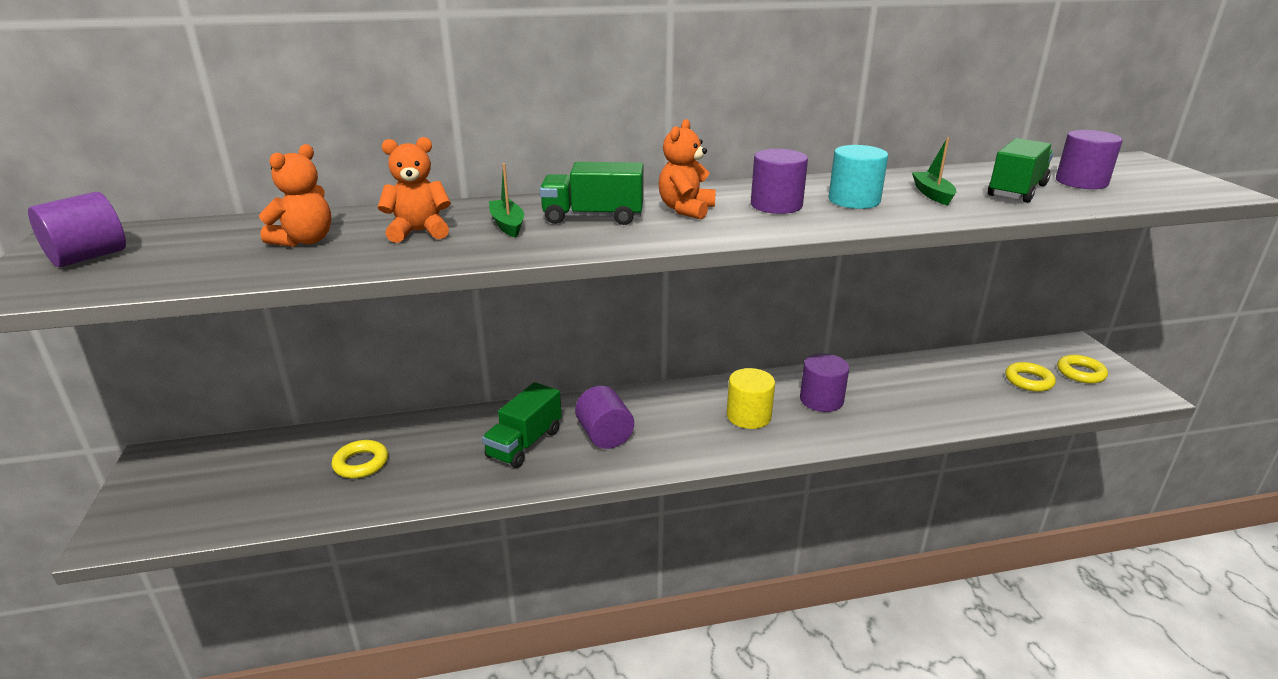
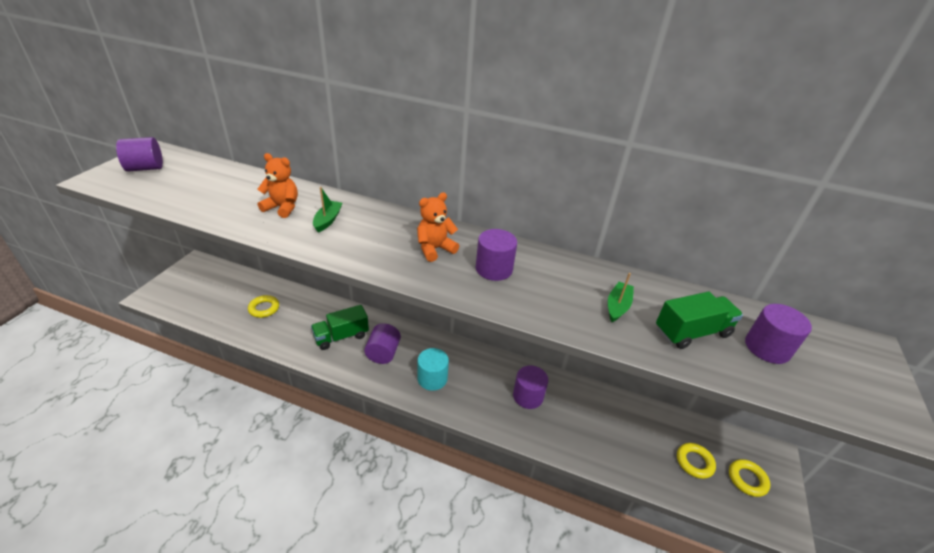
camera: 30 degrees right, 10 degrees up
(305, 241) = (230, 193): orange teddy bear -> none
(593, 217) = (377, 233): green truck -> none
(748, 416) = (472, 383): yellow cylinder -> none
(854, 200) = (551, 287): turquoise cylinder -> turquoise cylinder (432, 378)

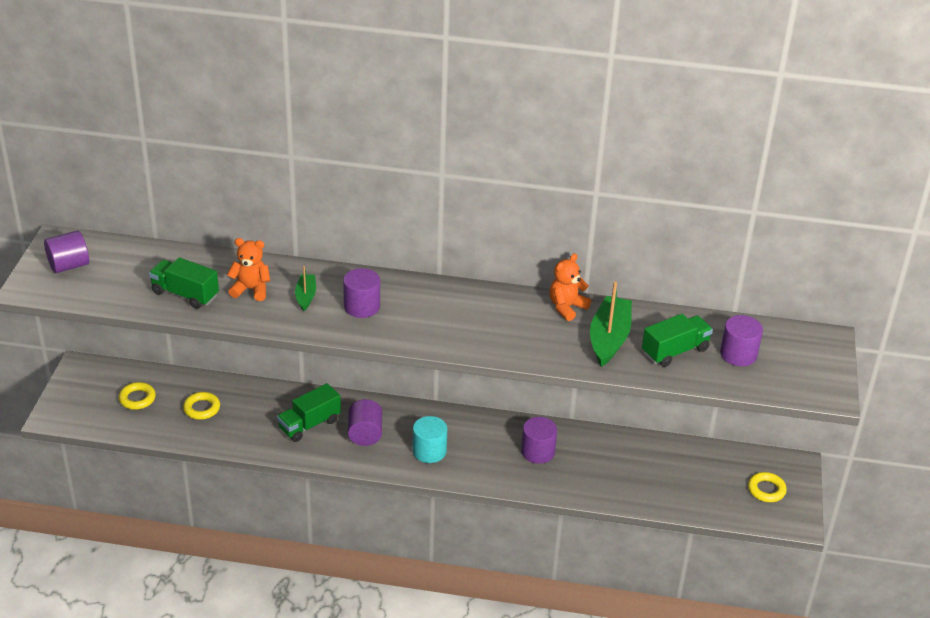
camera: 10 degrees left, 0 degrees up
(222, 203) = (185, 294): none -> green truck
(435, 249) = (426, 310): orange teddy bear -> orange teddy bear (567, 307)
(494, 269) = (489, 321): purple cylinder -> purple cylinder (362, 306)
(617, 306) = (609, 338): green boat -> green boat, size x1.83
(694, 462) = (715, 484): yellow ring -> yellow ring (137, 398)

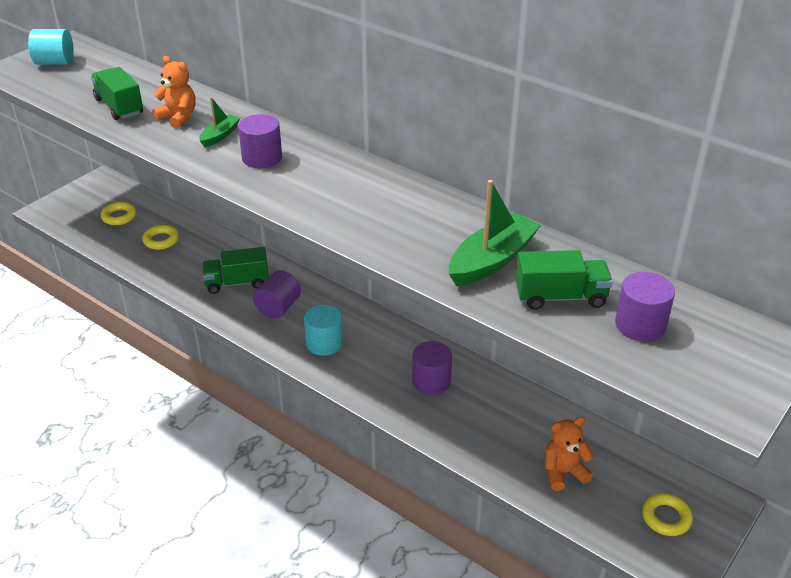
camera: 30 degrees right, 0 degrees up
(69, 265) = (55, 62): purple cylinder -> turquoise cylinder
(567, 307) = (471, 216): orange teddy bear -> orange teddy bear (563, 472)

